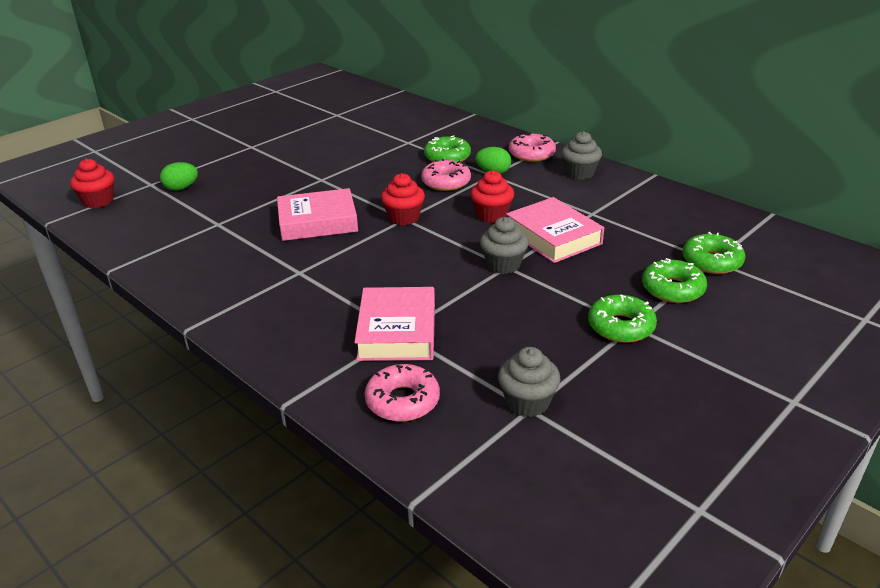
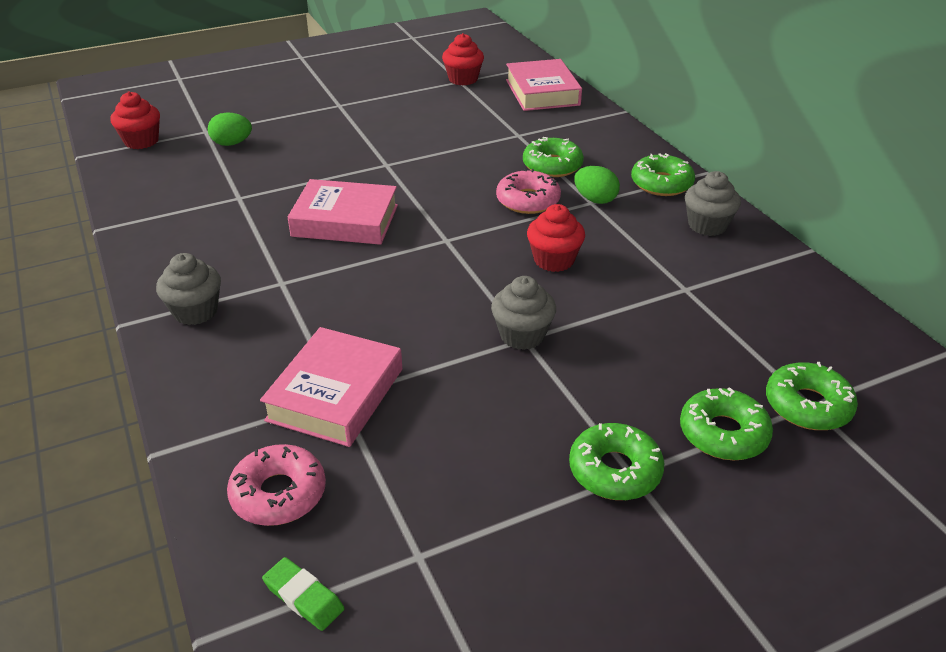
camera: 20 degrees right, 5 degrees up
(404, 218) = (445, 238): red cupcake -> red cupcake (463, 79)
(469, 455) = (303, 597): none -> green eraser
(527, 402) = (422, 546): grey cupcake -> grey cupcake (195, 311)
(531, 154) = (661, 183): pink donut -> green donut
(553, 237) = (612, 311): pink book -> pink book (542, 92)

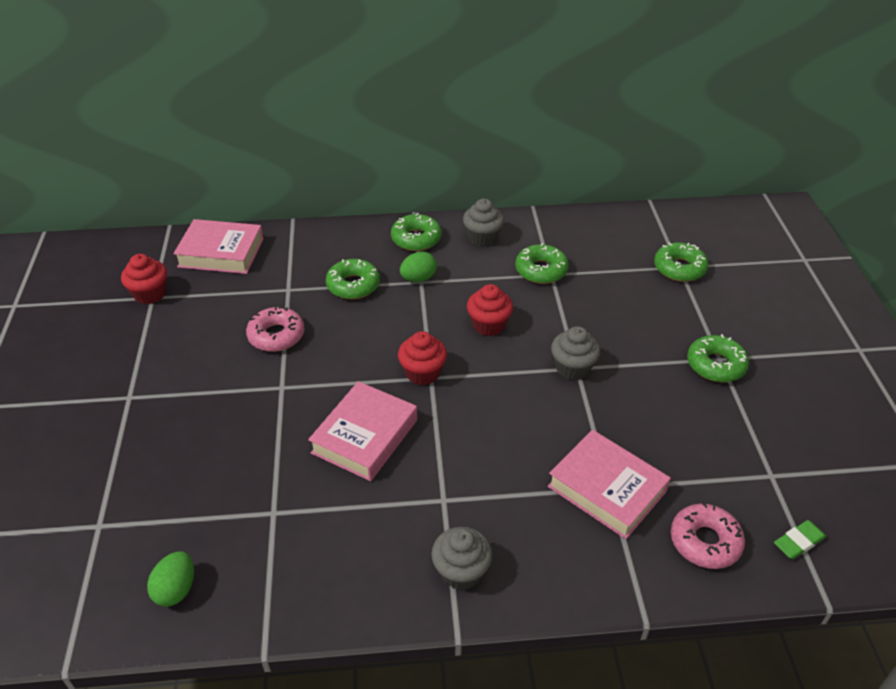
camera: 70 degrees left, 5 degrees up
(141, 141) = (75, 594): red cupcake -> red cupcake (422, 373)
(232, 143) = (149, 503): green egg -> green egg (176, 589)
(528, 200) = (398, 314): pink donut -> pink donut (276, 335)
(723, 433) = (694, 309): green donut -> green donut (541, 270)

